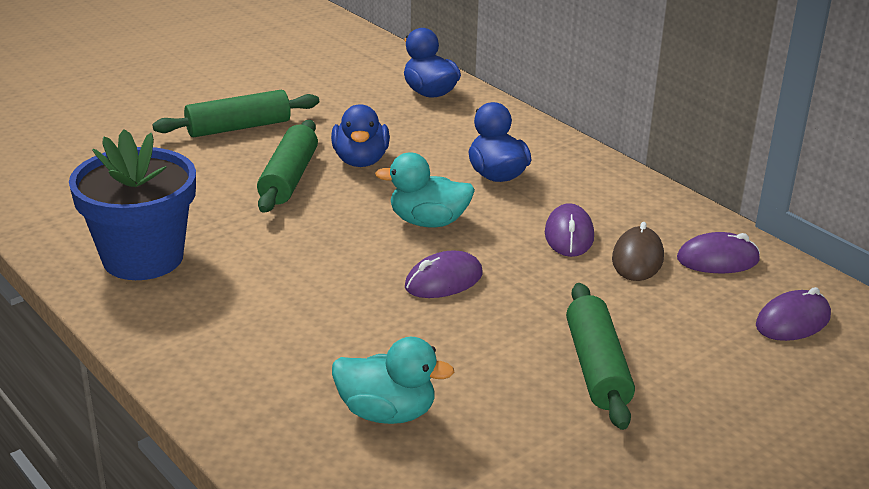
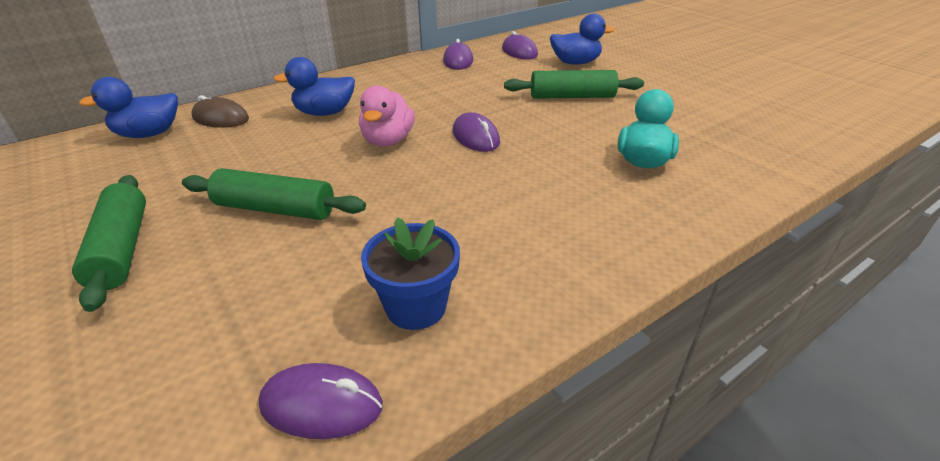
camera: 85 degrees left, 5 degrees up
(143, 258) = (416, 307): blue flower pot -> blue flower pot, size x0.62
(360, 160) = (262, 169): blue duck -> blue duck (575, 63)
(428, 222) = (388, 141): turquoise duck -> pink duck
(569, 235) = (421, 95): purple mouse -> purple mouse (321, 405)
(637, 259) = (454, 79): brown mouse -> brown mouse (221, 118)

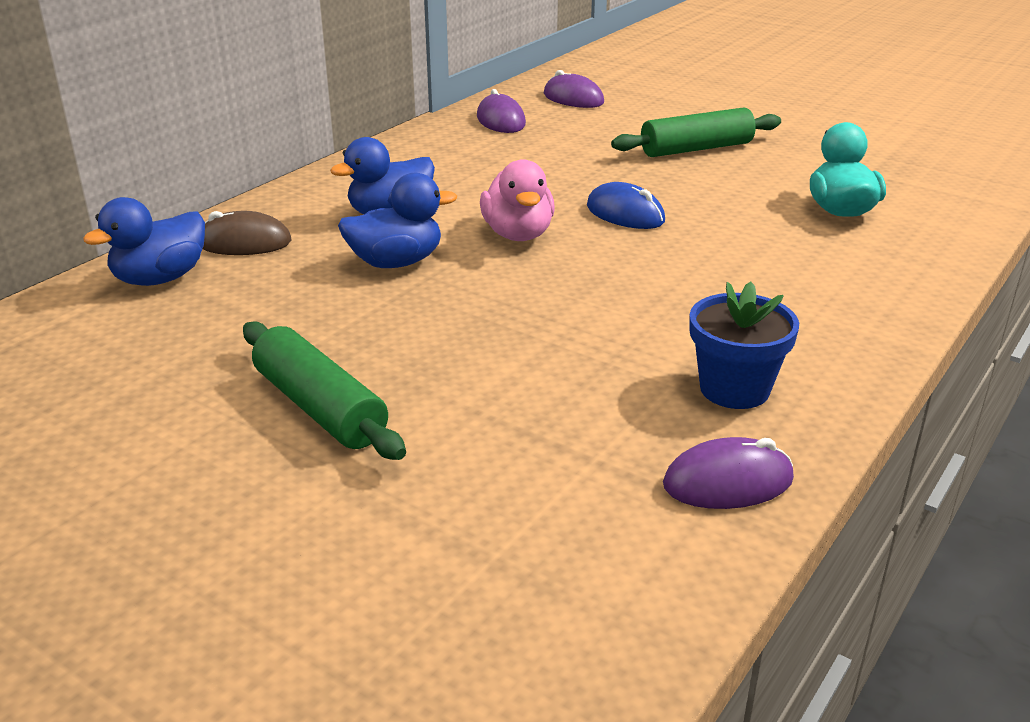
camera: 20 degrees left, 5 degrees down
(275, 209) = (465, 332): green rolling pin -> none
(475, 137) = (625, 214): purple mouse -> blue mouse
(575, 63) = (661, 105): blue duck -> blue duck (396, 262)

